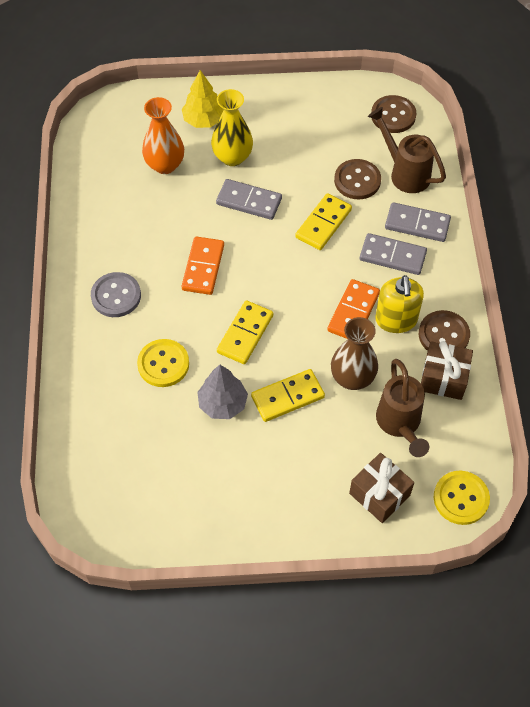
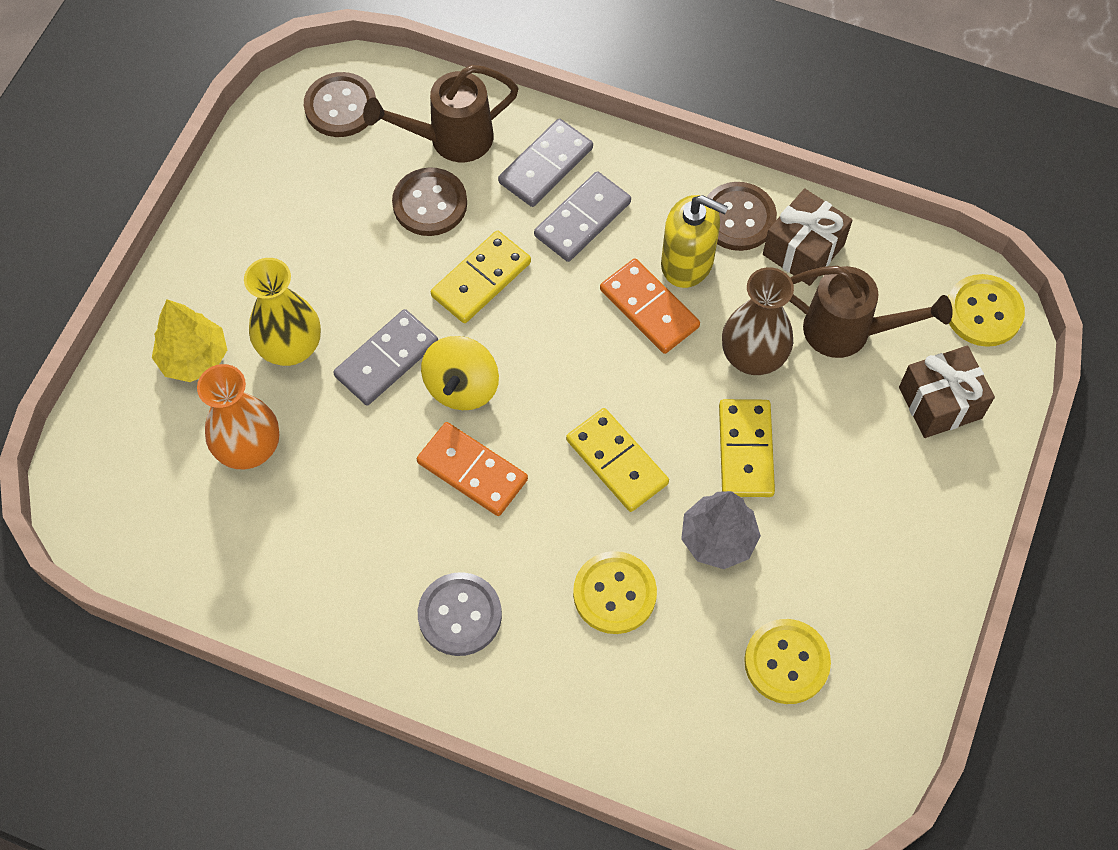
camera: 65 degrees left, 5 degrees up
(162, 468) = (786, 662): none -> yellow button
(251, 242) = (461, 387): none -> yellow spinning top
(323, 224) = (481, 279): yellow domino -> yellow domino turned 75 degrees clockwise

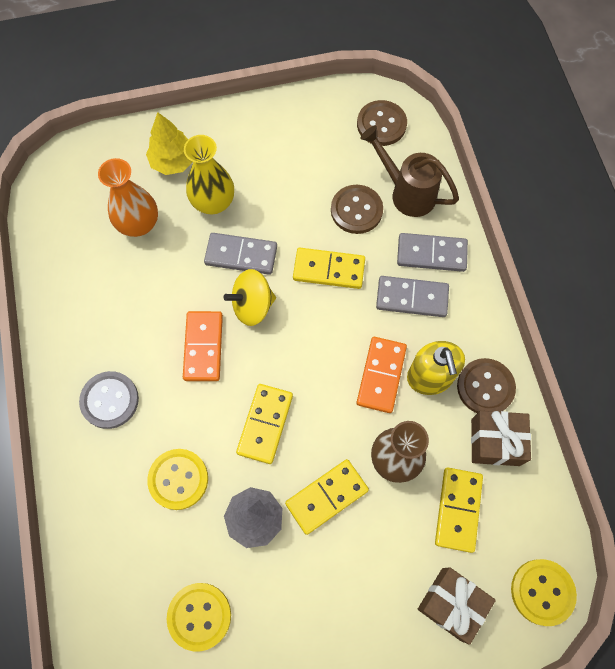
camera: 55 degrees right, 5 degrees up
(849, 332) = (458, 509): brown watering can -> yellow domino

